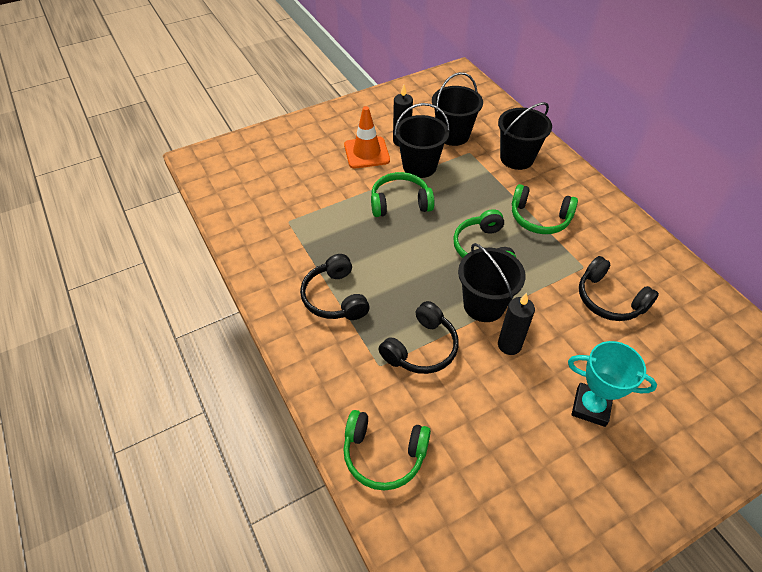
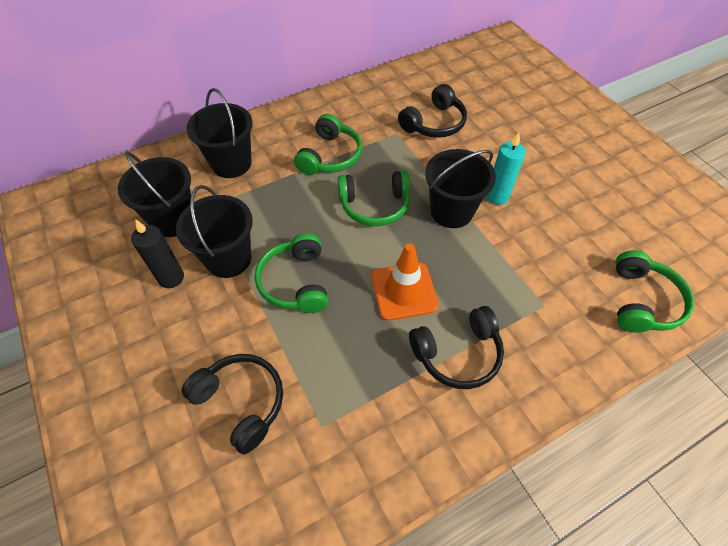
camera: 90 degrees left, 5 degrees up
(366, 153) = (187, 322): orange traffic cone -> orange traffic cone (404, 291)
(421, 348) = (514, 267): black headphones -> black headphones (241, 402)
(509, 345) = (497, 196): black candle -> turquoise candle
(591, 407) = (548, 151): turquoise trophy -> none

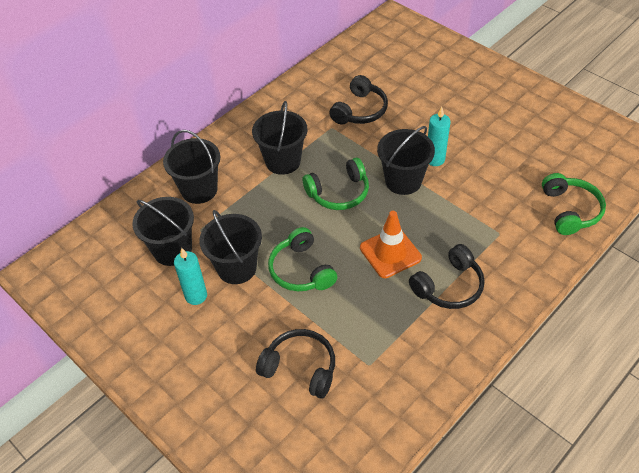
camera: 15 degrees left, 5 degrees down
(171, 278) = (196, 296): black candle -> turquoise candle
(330, 156) = (283, 161): green headphones -> black bucket

